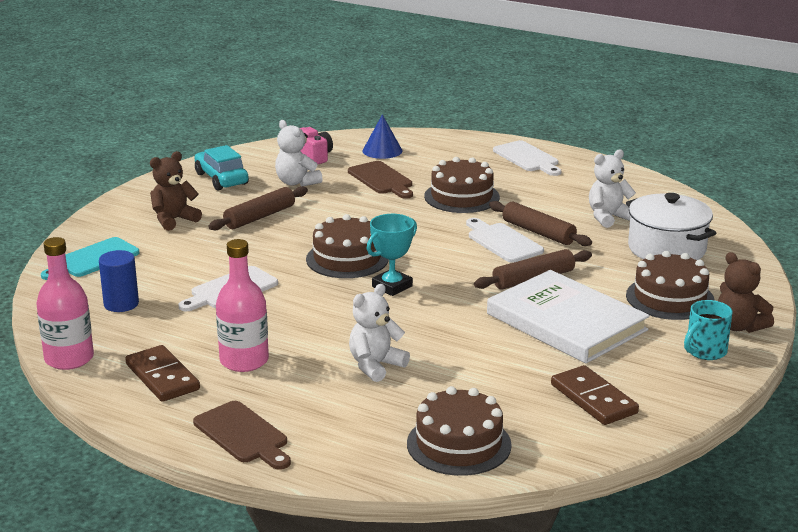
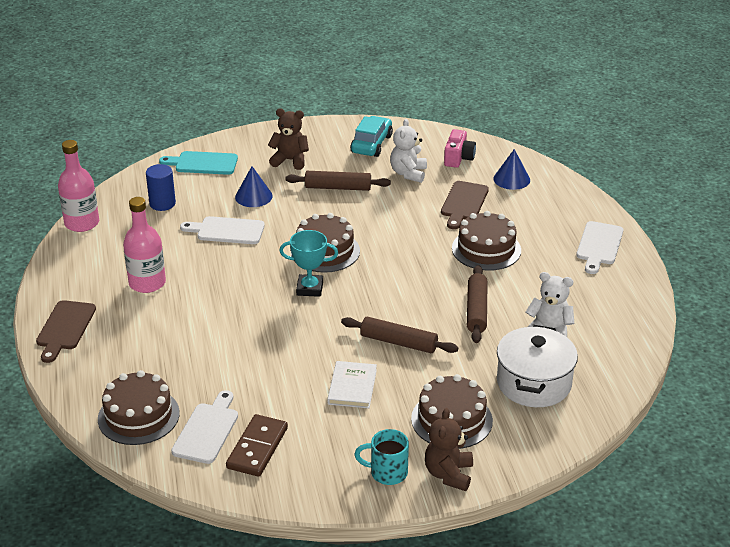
camera: 50 degrees right, 10 degrees up
(162, 377) = (97, 265): brown domino -> none
(198, 257) = (253, 196): none -> blue cone
(375, 366) = (197, 335): white teddy bear -> none
(502, 242) = (438, 302): white cutting board -> white cutting board (207, 430)
(566, 322) = (352, 387): white book -> white book, size x0.50

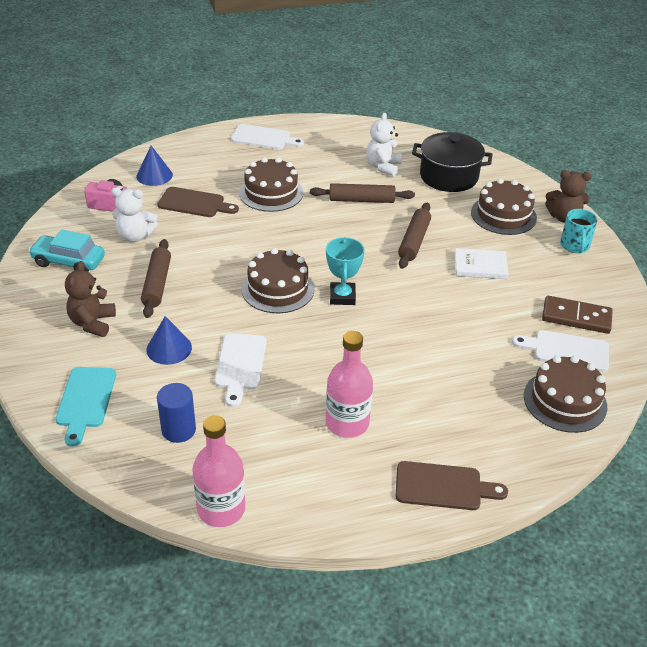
camera: 95 degrees left, 5 degrees up
(534, 383) = (449, 176): white pot -> black pot

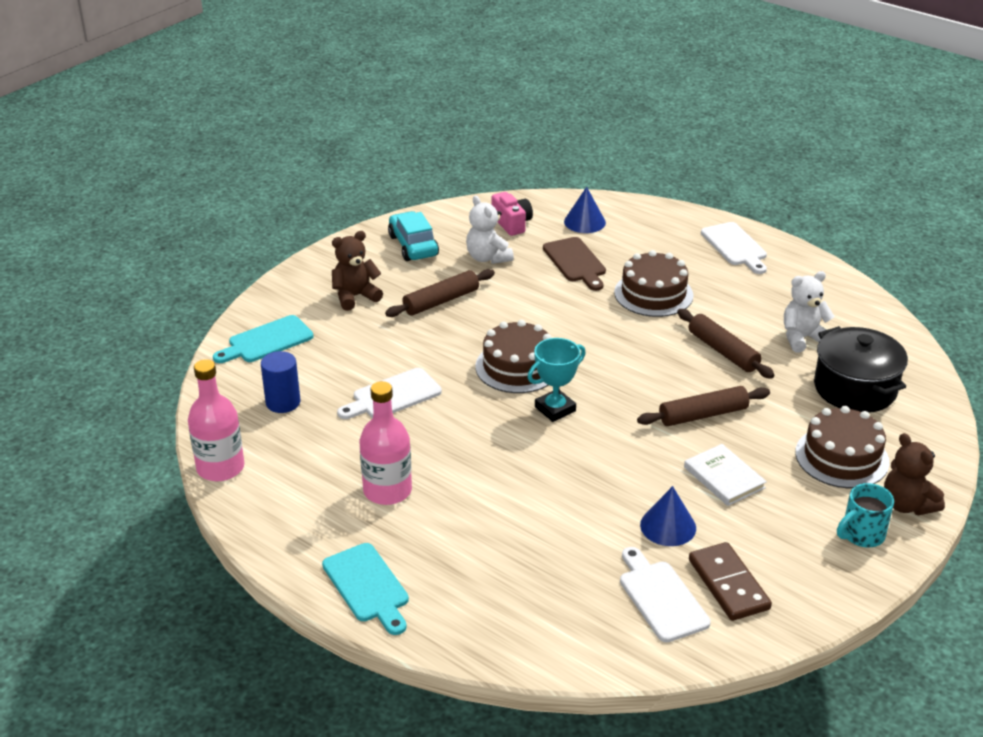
camera: 55 degrees right, 5 degrees down
(169, 348) = (370, 349): blue cone -> blue cone (668, 526)
(443, 486) = (368, 586): brown cutting board -> turquoise cutting board
(565, 401) = (577, 626): brown cake -> none

